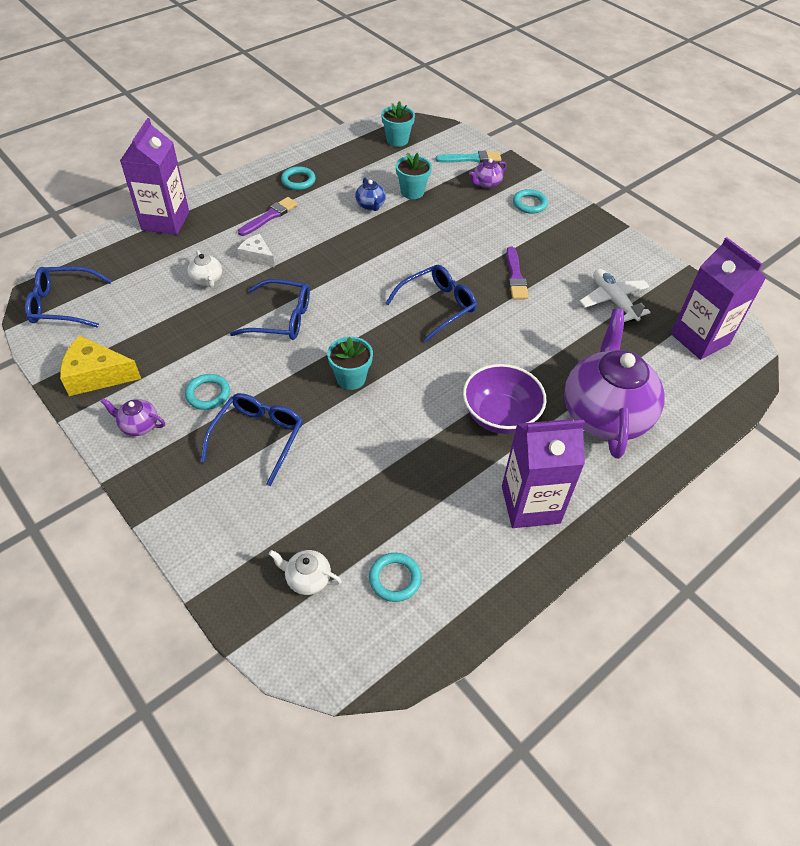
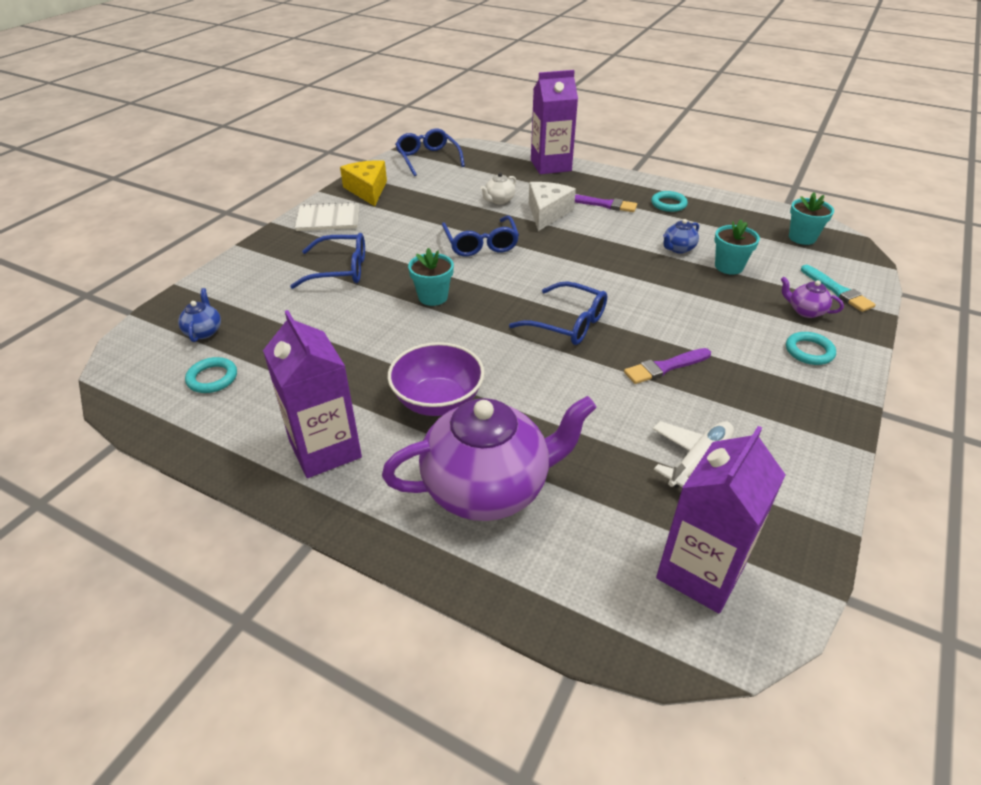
camera: 70 degrees right, 10 degrees down
(139, 425) = (328, 219): purple teapot -> white notebook
(208, 394) = (374, 236): turquoise ring -> none
(257, 256) = (547, 213): white cheese -> white cheese, size x1.61
(307, 579) = (204, 331): white teapot -> blue teapot

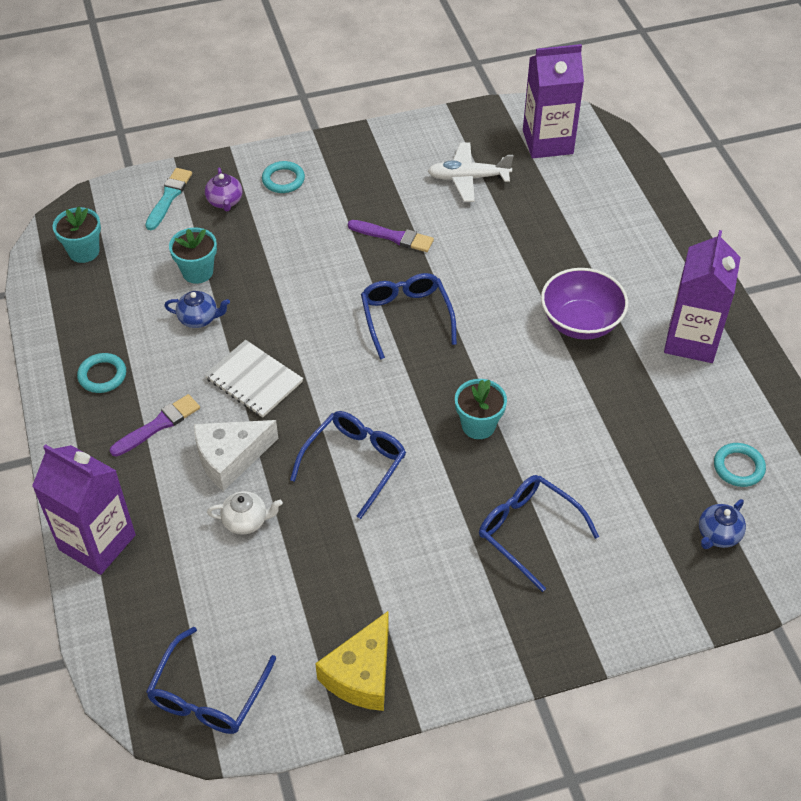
camera: 135 degrees left, 10 degrees up
(328, 219) = (463, 643): white notebook -> white notebook (254, 380)
(488, 488) = (610, 247): purple teapot -> none
(604, 204) = (158, 425): purple brush -> purple brush turned 75 degrees clockwise

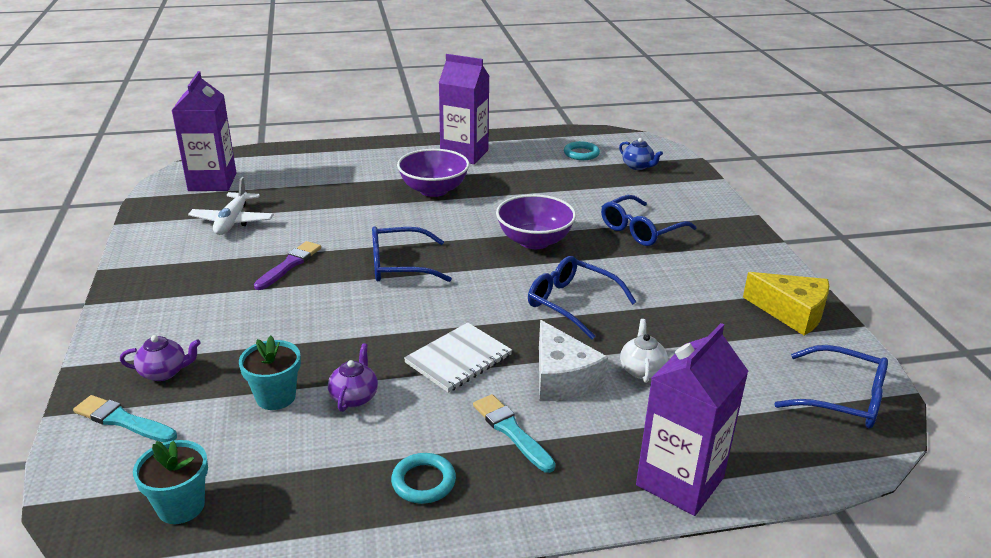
camera: 85 degrees left, 20 degrees down
(158, 425) = (511, 431): purple brush -> turquoise brush
(199, 319) = (354, 397): blue teapot -> purple teapot
(283, 180) = (156, 327): turquoise ring -> none
(478, 425) = (534, 241): turquoise flower pot -> purple bowl

